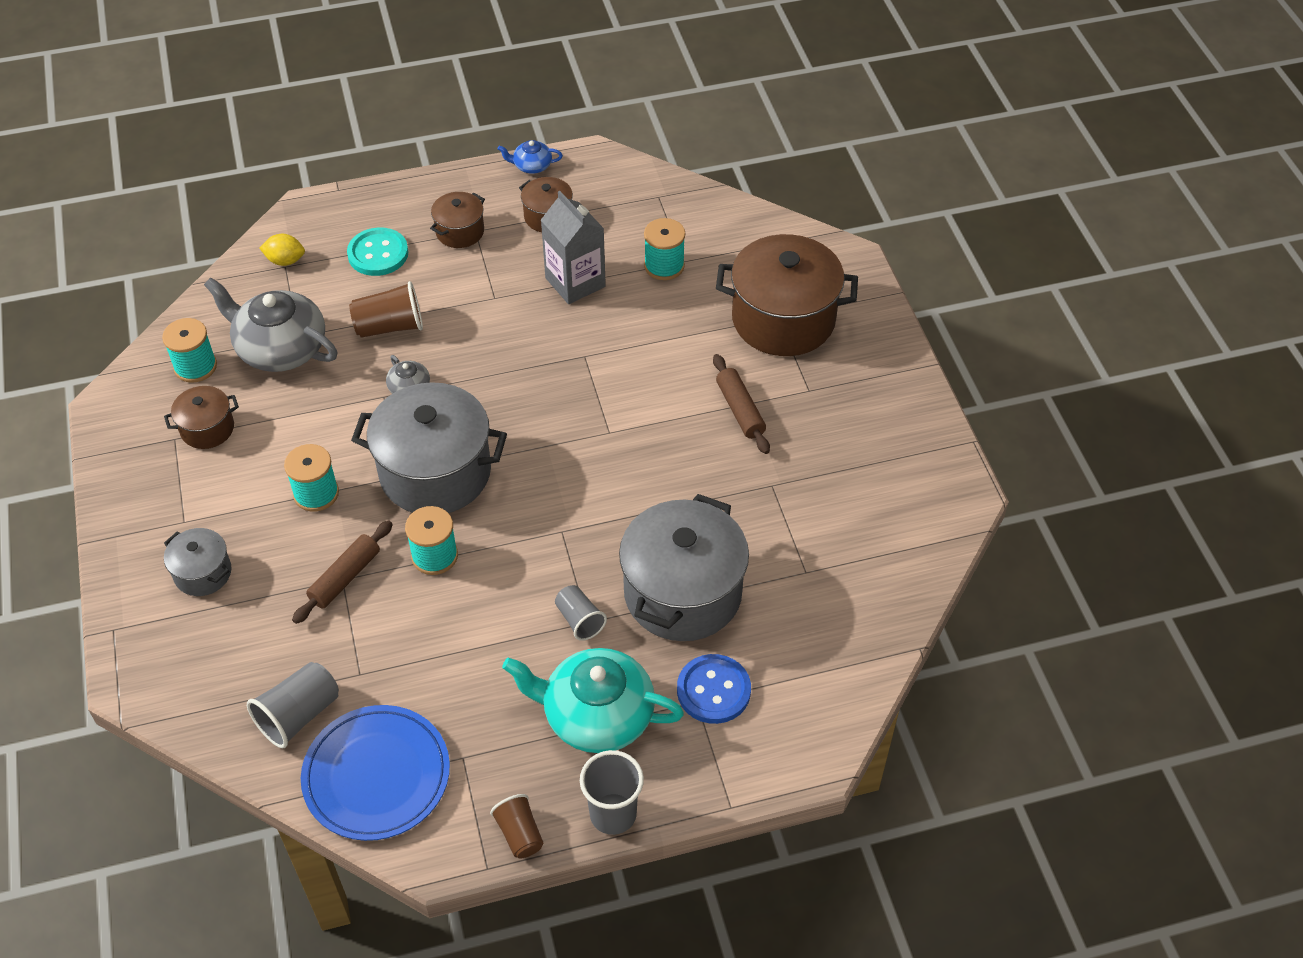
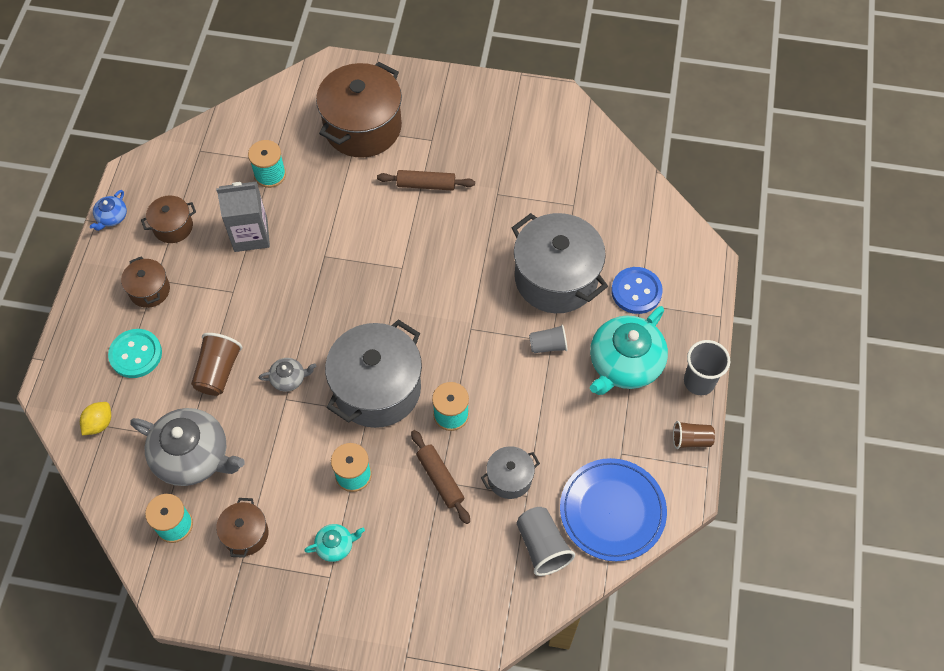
camera: 65 degrees left, 10 degrees up
(203, 573) = (386, 576): grey pot -> grey pot (509, 478)
(223, 512) = (335, 545): none -> turquoise teapot
(280, 348) = (193, 456): grey teapot -> grey teapot turned 120 degrees counterclockwise

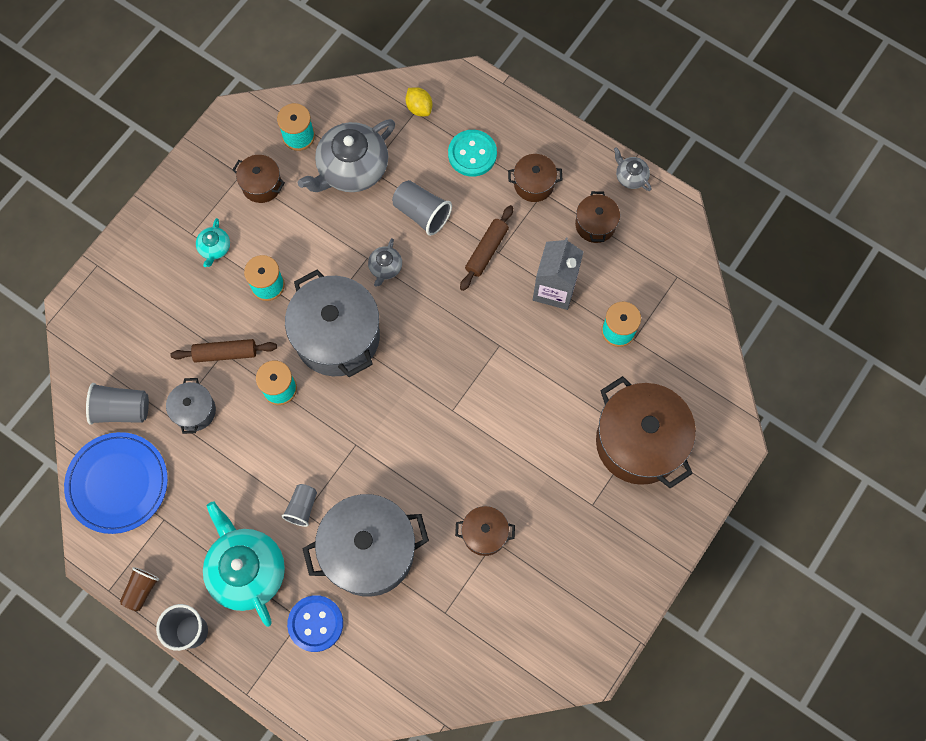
camera: 115 degrees right, 10 degrees up
(111, 217) = (630, 176): blue teapot -> grey teapot
(218, 371) = (422, 213): brown cup -> grey cup
(426, 185) = (538, 474): brown rolling pin -> brown rolling pin (486, 251)
(495, 203) = (484, 534): none -> brown pot

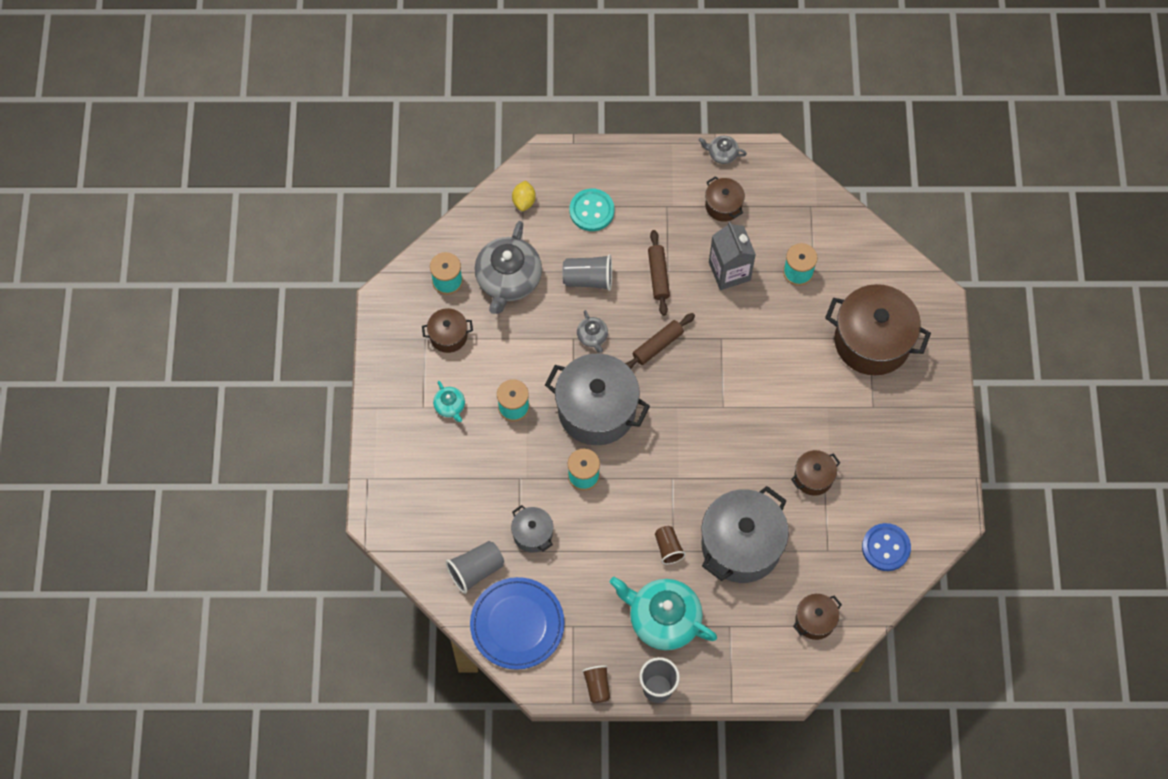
camera: 35 degrees left, 5 degrees down
(225, 353) = (522, 477): brown rolling pin -> brown rolling pin (657, 345)
(302, 507) = (668, 548): grey cup -> brown cup
(315, 623) = (742, 621): blue button -> blue button (886, 548)
(419, 108) = (524, 201): yellow lemon -> yellow lemon turned 75 degrees clockwise
(534, 184) = (655, 204): brown pot -> brown pot (815, 620)

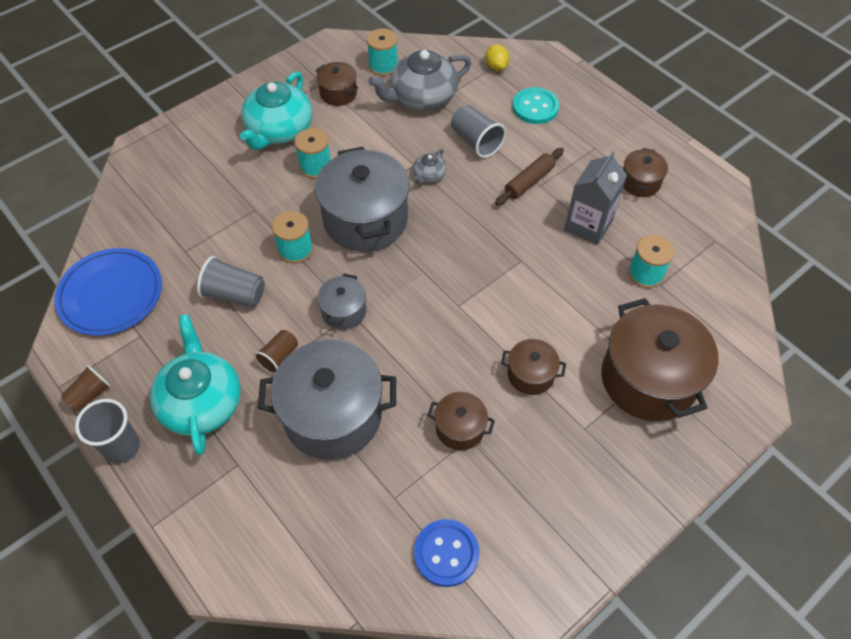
camera: 50 degrees right, 10 degrees down
(450, 406) = (279, 130): turquoise teapot -> turquoise teapot, size x2.17
(476, 570) = (143, 234): grey cup -> grey cup (234, 294)
(524, 201) = (496, 66): yellow lemon -> yellow lemon turned 75 degrees counterclockwise
(532, 534) = (209, 250): grey pot -> grey pot (344, 311)
(657, 345) = (466, 221): brown rolling pin -> none
(722, 153) = (682, 152): grey teapot -> none
(815, 620) = (305, 542): brown pot -> brown pot (530, 375)

